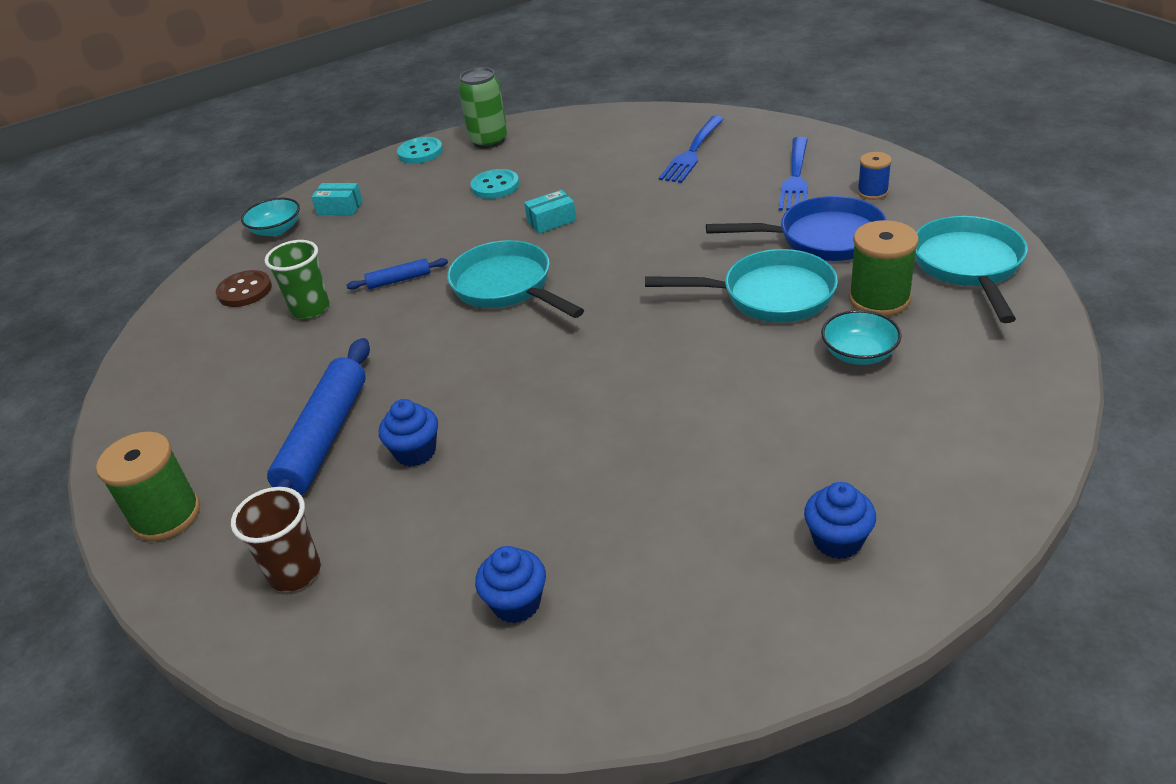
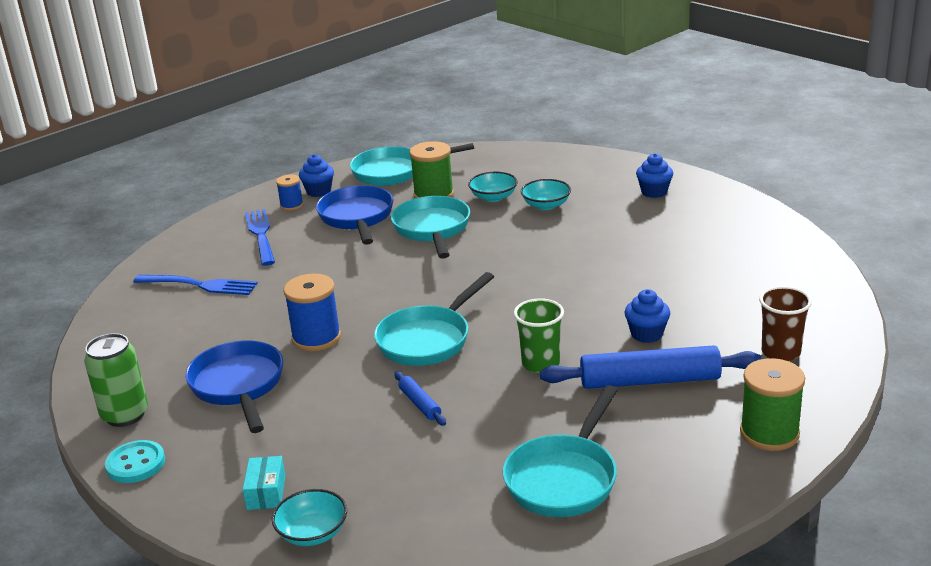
camera: 105 degrees left, 10 degrees down
(227, 357) = (564, 478): none -> turquoise pan
(245, 291) = (446, 510): brown button -> none
(310, 309) = (475, 448): green cup -> green cup (540, 364)
(495, 186) = (239, 386): turquoise button -> blue pan
(516, 603) = (751, 269): blue cupcake -> blue cupcake (319, 191)
(551, 221) = (316, 338): turquoise box -> blue spool
(795, 177) = (261, 235): blue fork -> blue fork turned 105 degrees counterclockwise
(817, 404) = (546, 205): none -> turquoise bowl

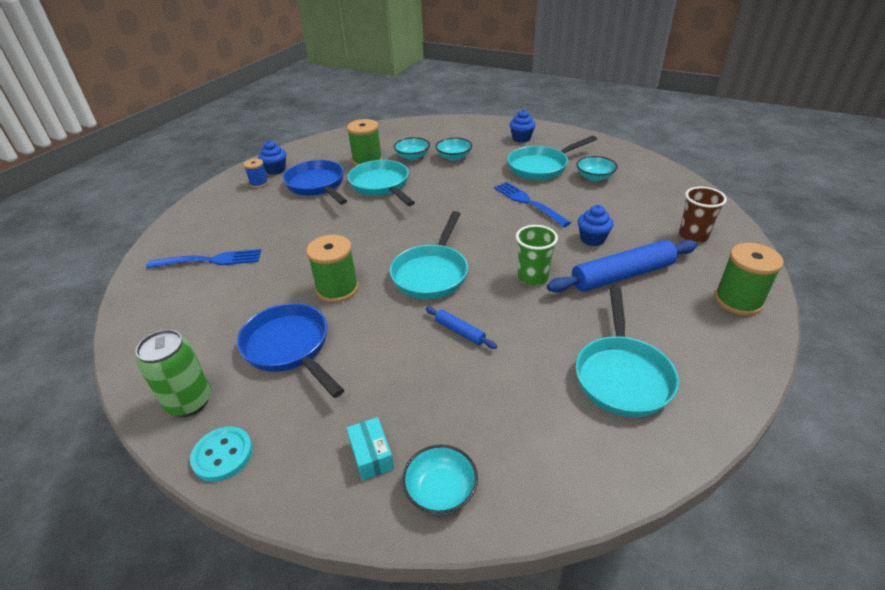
camera: 20 degrees left, 10 degrees up
(261, 235) = (244, 210): blue fork -> blue fork (528, 202)
(316, 338) = (337, 289): blue spool -> green spool
(394, 172) = (327, 148): turquoise pan -> turquoise pan (541, 167)
(713, 258) = (594, 177): none -> turquoise bowl

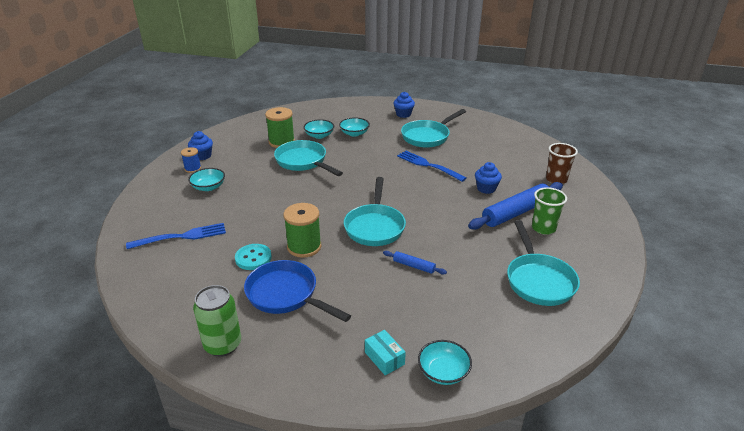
camera: 15 degrees left, 5 degrees down
(222, 455) = (270, 377): turquoise button -> turquoise button (253, 258)
(317, 185) = (247, 166): blue pan -> none
(533, 277) = (452, 221): green cup -> green cup (543, 228)
(594, 177) = (471, 141): turquoise bowl -> turquoise bowl (208, 187)
(738, 301) = (599, 221): green spool -> none

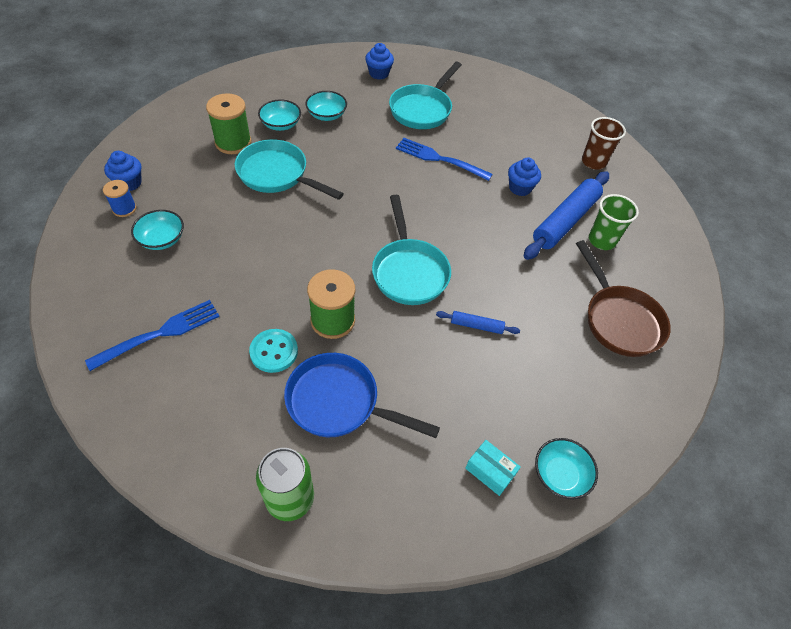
camera: 20 degrees left, 20 degrees up
(538, 280) = (619, 320): turquoise pan -> brown pan

